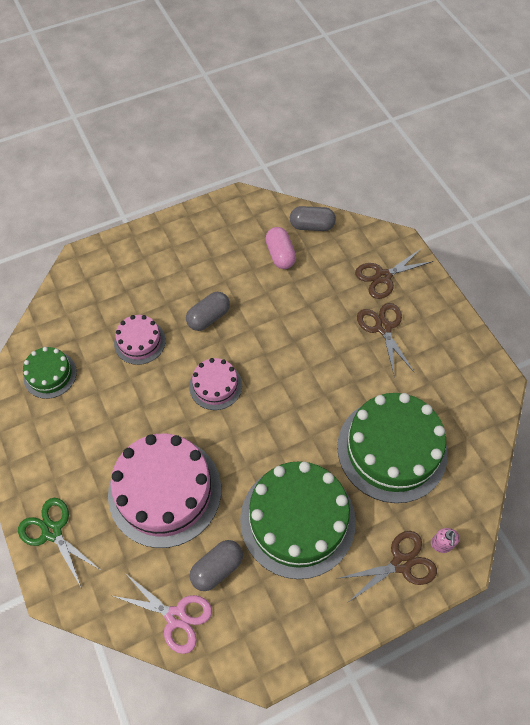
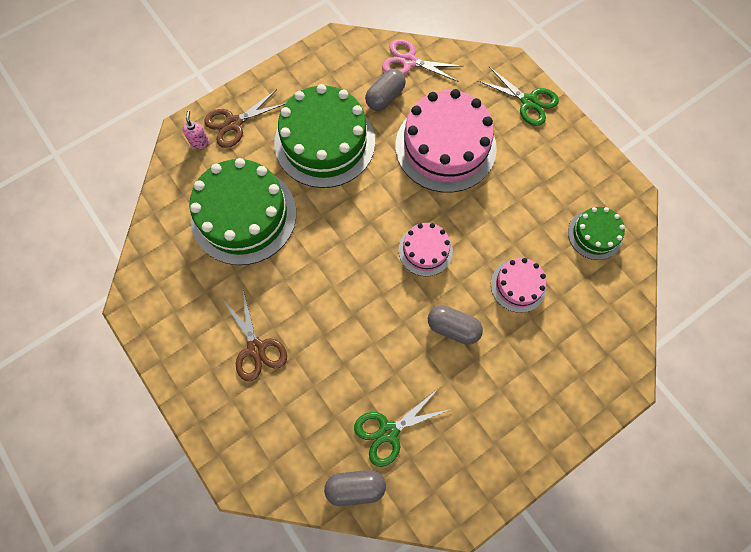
camera: 170 degrees right, 10 degrees up
(208, 317) = (453, 328): grey capsule -> grey capsule turned 75 degrees clockwise
(280, 255) = (388, 431): pink capsule -> green scissors
(383, 277) = (259, 420): brown scissors -> none

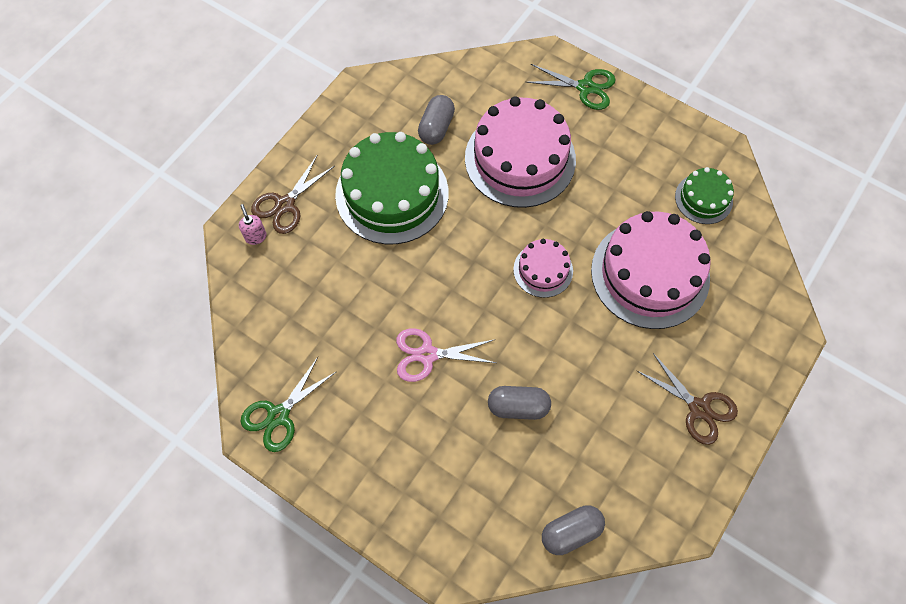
camera: 20 degrees left, 5 degrees down
(243, 215) = (337, 297): green cake -> none
(256, 348) = (409, 430): brown scissors -> brown scissors (699, 408)
(388, 431) = (581, 464): green scissors -> green scissors (278, 415)
(409, 61) = (446, 83): pink scissors -> pink scissors (427, 354)
(453, 328) = (603, 338): grey capsule -> grey capsule (518, 407)
(518, 285) = (650, 274): pink cake -> pink cake, size x1.97

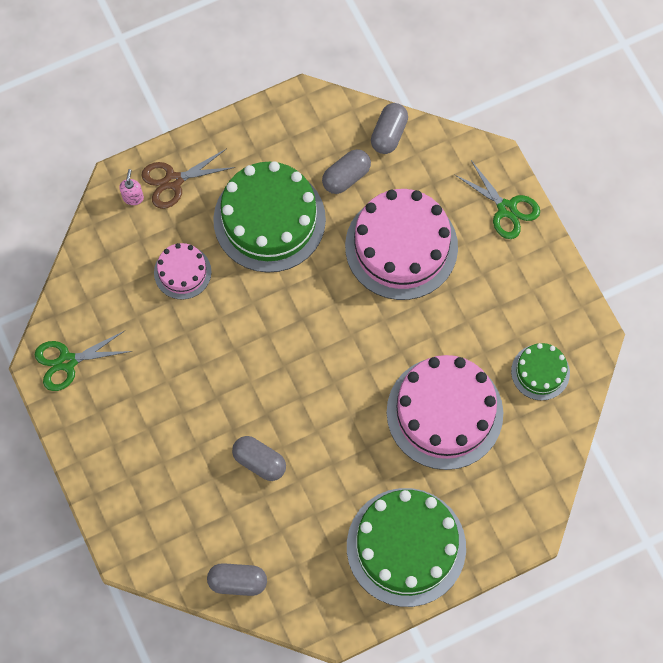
camera: 30 degrees right, 5 degrees up
(427, 354) = (213, 377): pink scissors -> none
(450, 78) = (389, 134): none -> grey capsule
(543, 270) = (355, 359): pink cake -> pink cake (182, 272)
(699, 408) = (406, 547): brown scissors -> green cake

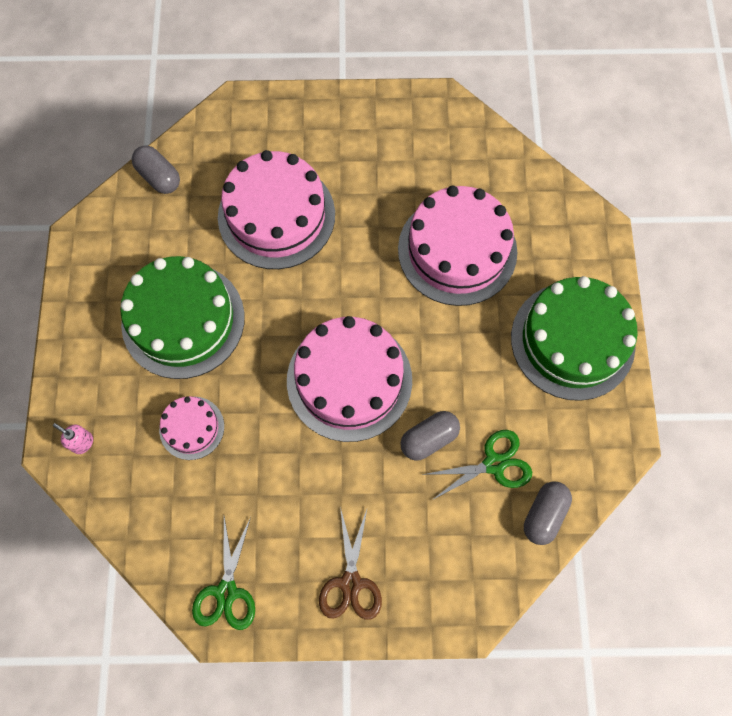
camera: 65 degrees left, 0 degrees up
(173, 181) = (88, 394): brown scissors -> brown scissors (350, 583)
(280, 375) = (349, 380): none -> pink cake
(346, 177) = (180, 232): grey capsule -> none
(506, 209) = (289, 114): green scissors -> green scissors (494, 464)
(540, 372) = (456, 156): green cake -> none

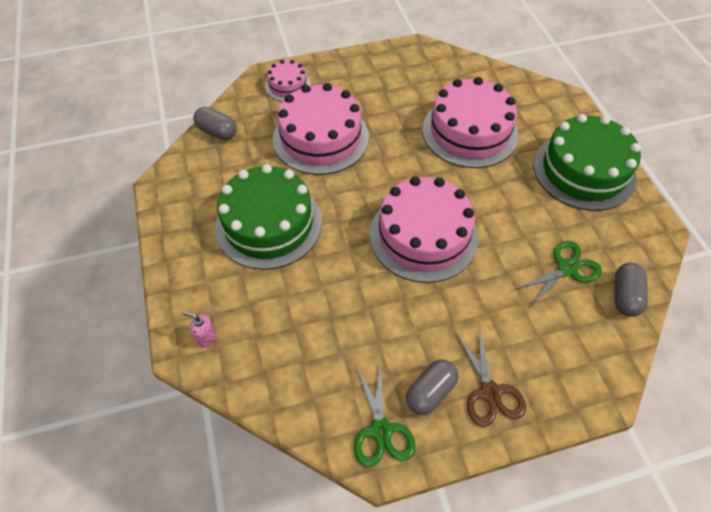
camera: 15 degrees left, 15 degrees down
(192, 428) = (302, 302): pink cake -> pink cake (287, 86)
(429, 439) = (506, 263): grey capsule -> grey capsule (430, 392)

